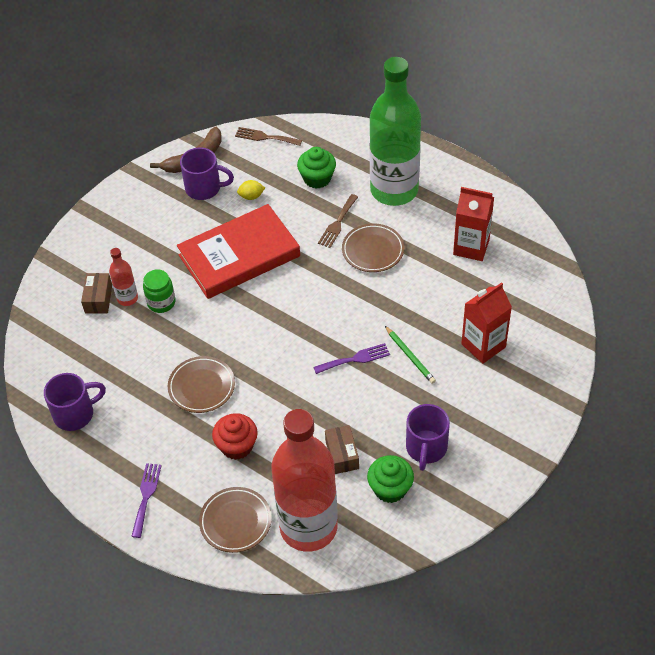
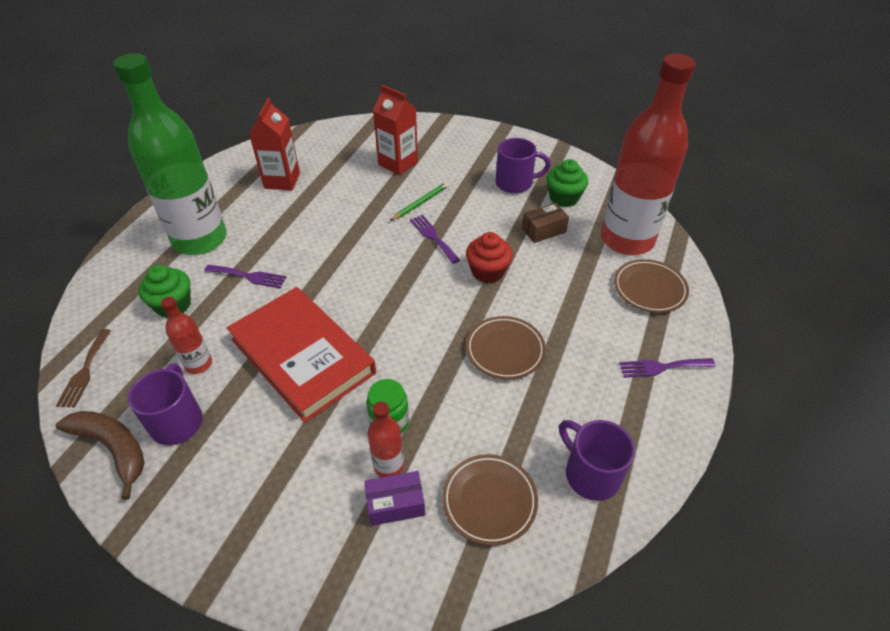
camera: 105 degrees left, 5 degrees down
(98, 299) = (395, 504): brown box -> purple box
(237, 446) = (567, 305): red cupcake -> red cupcake (487, 272)
(251, 196) = (198, 364): yellow lemon -> red bottle
(337, 223) = (249, 276): brown fork -> purple fork
(373, 250) = (289, 244): brown plate -> brown plate (489, 501)

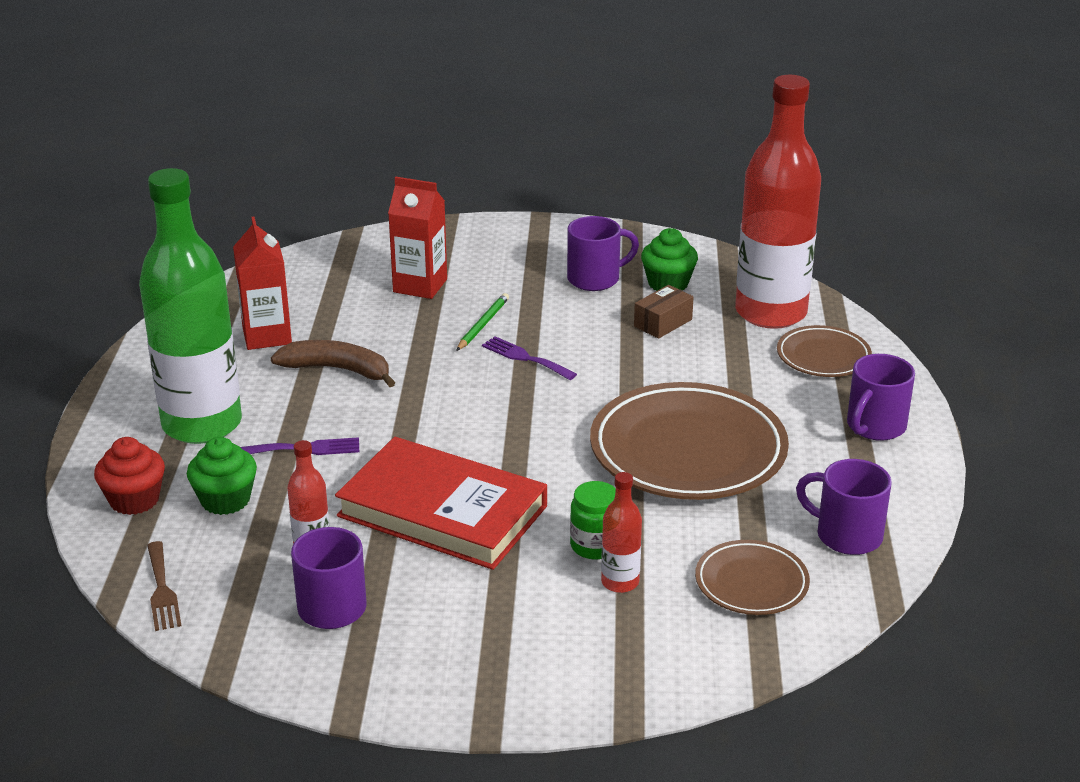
camera: 20 degrees left, 15 degrees down
(113, 448) = (269, 649): brown banana -> brown banana (338, 370)
(395, 504) = (650, 611): purple box -> none
(487, 272) = (619, 380): red cupcake -> red cupcake (134, 500)
(505, 350) = (688, 451): brown plate -> brown plate, size x1.93
(662, 367) = (875, 427): purple fork -> purple mug

